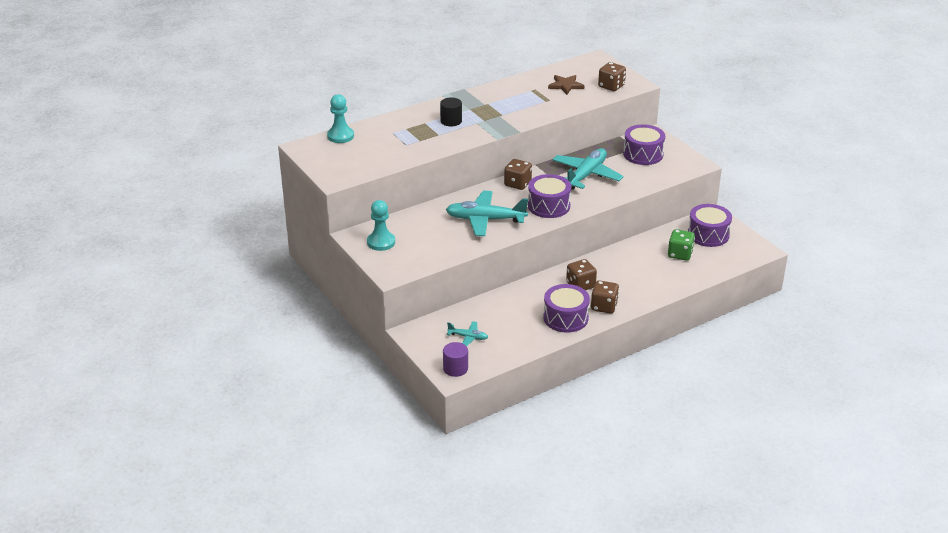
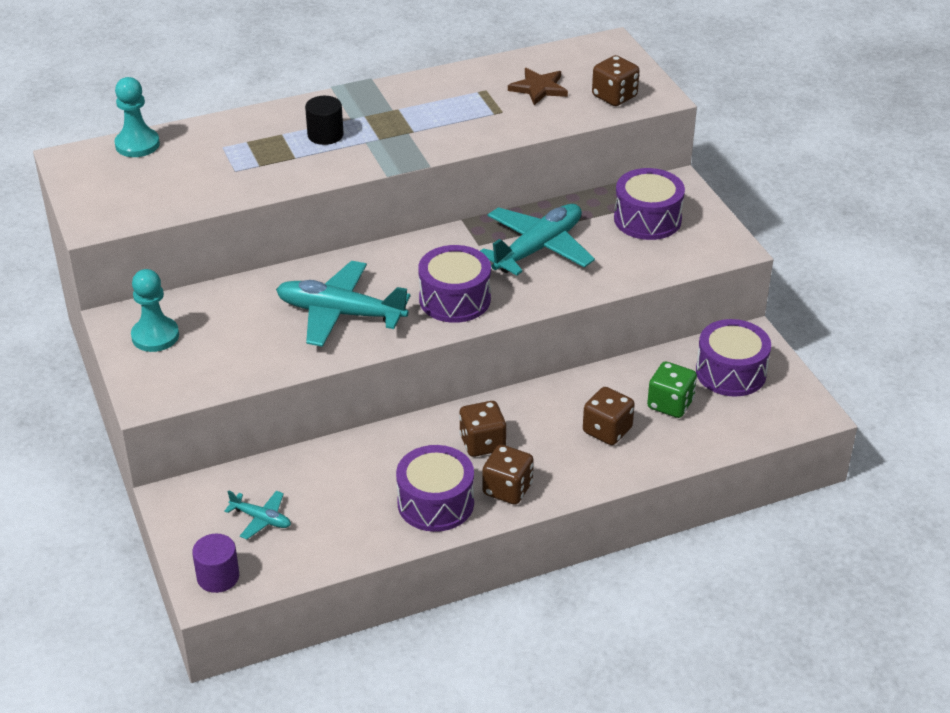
camera: 10 degrees right, 5 degrees up
(517, 184) = (419, 252): brown dice -> brown dice (607, 430)

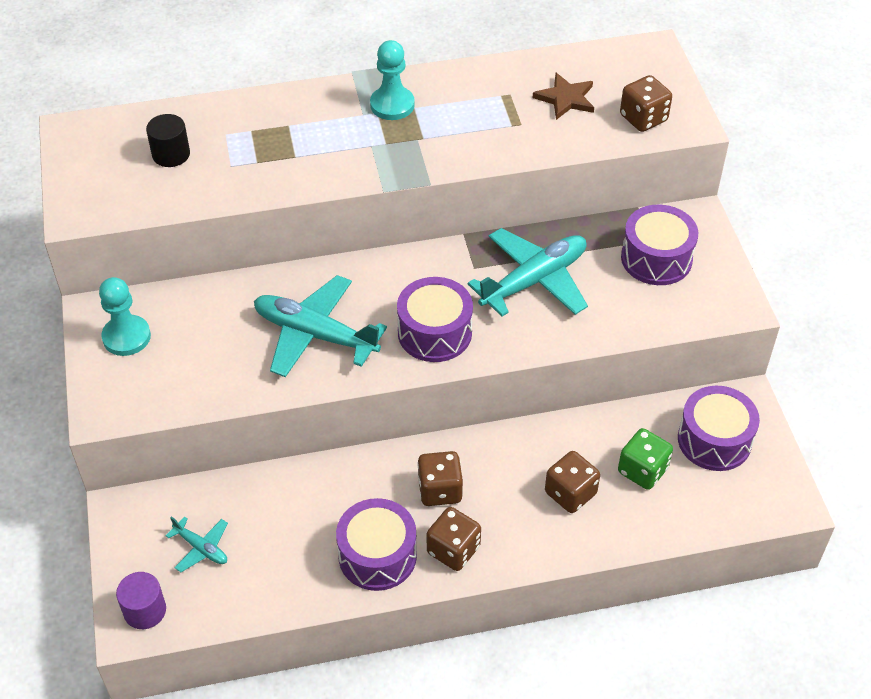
camera: 10 degrees right, 10 degrees up
(137, 144) = (142, 121): turquoise pawn -> turquoise pawn (392, 105)
(325, 135) = (332, 132): black cylinder -> black cylinder (171, 154)

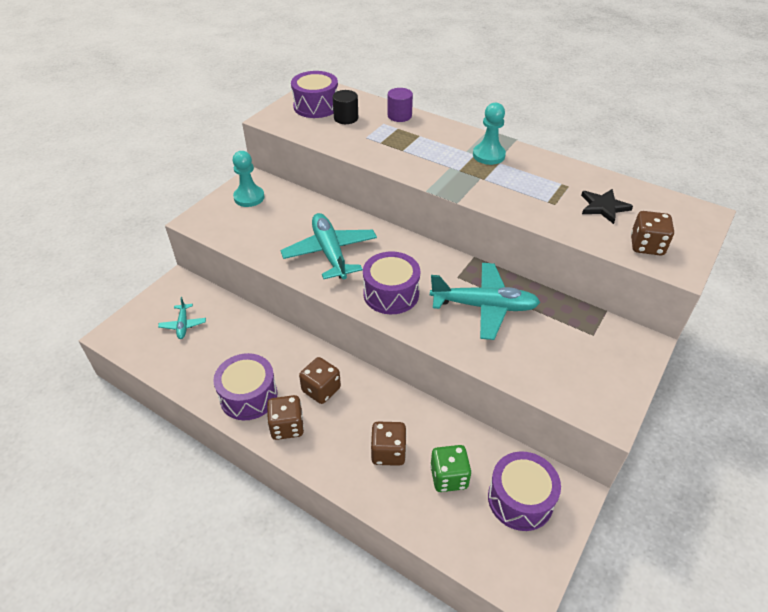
camera: 45 degrees right, 5 degrees down
(145, 610) = (126, 333): purple cylinder -> purple cylinder (399, 116)
(566, 98) = (603, 207): brown star -> black star
(656, 258) = (582, 347): purple drum -> purple drum (316, 106)

